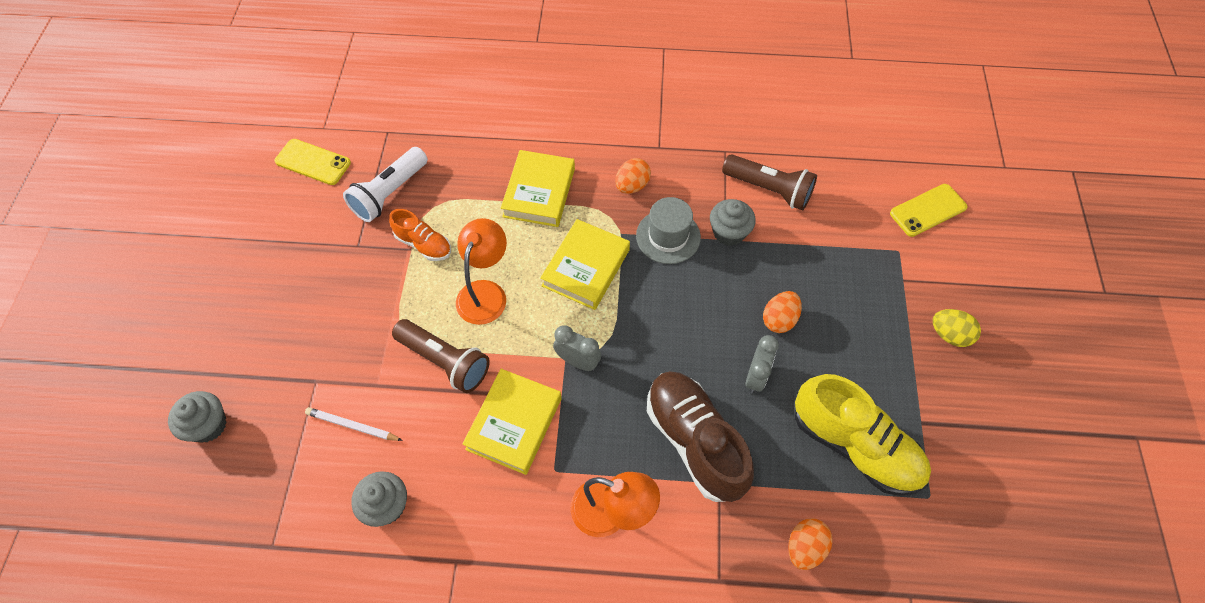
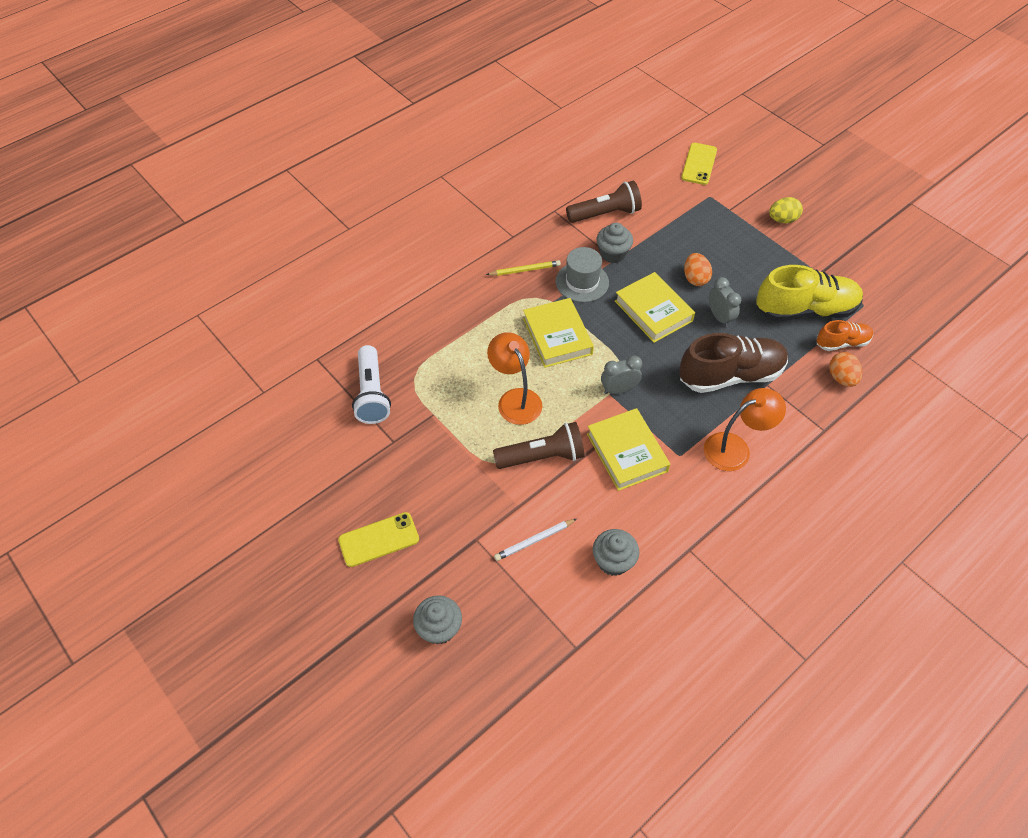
camera: 45 degrees left, 5 degrees down
(313, 162) = (286, 418): yellow phone -> yellow phone (379, 539)
(423, 244) = (438, 404): orange shoe -> orange shoe (842, 343)
(539, 192) = (472, 317): yellow book -> yellow book (653, 311)
(632, 186) = (525, 270): orange egg -> yellow pencil
(695, 441) = (730, 375): brown shoe -> brown shoe turned 150 degrees clockwise

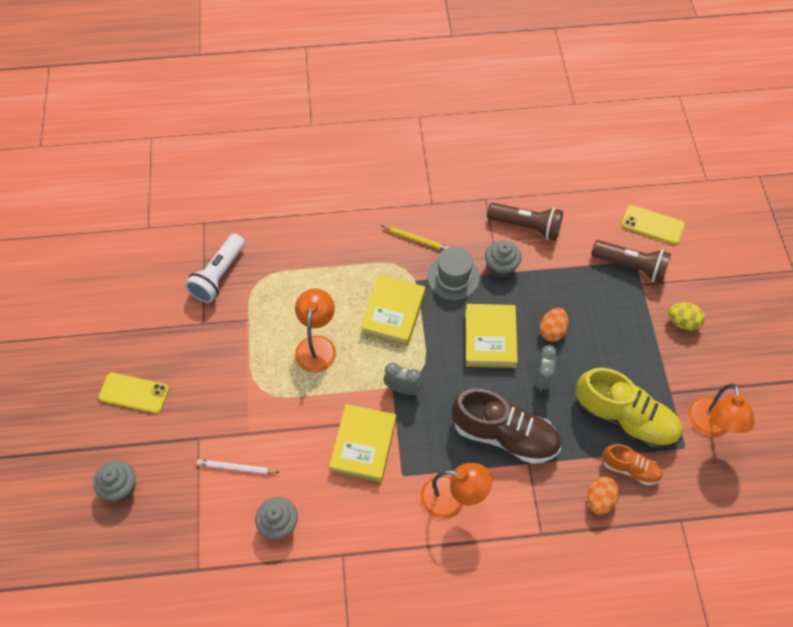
camera: 35 degrees right, 5 degrees up
(542, 456) = (297, 406): brown flashlight -> brown flashlight (630, 266)
(699, 164) = (652, 225): yellow phone -> yellow phone turned 60 degrees clockwise
(867, 279) = (710, 426): none -> orange lamp

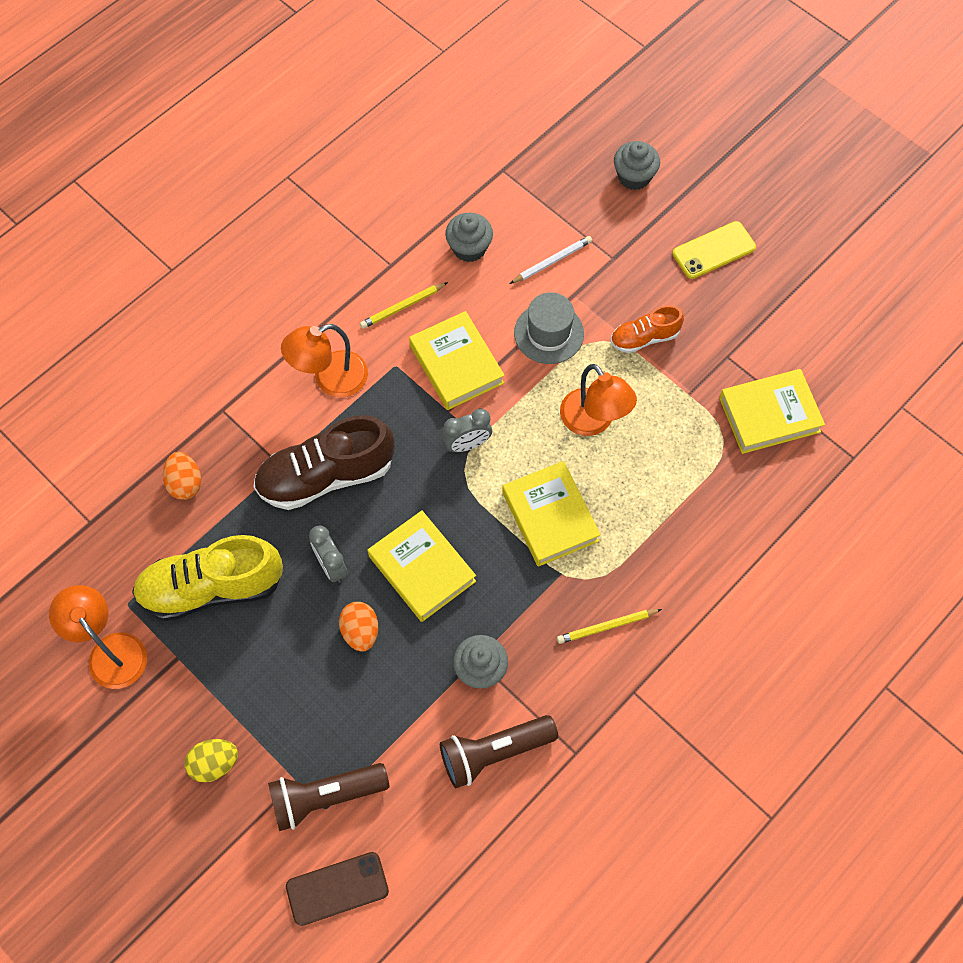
camera: 140 degrees right, 5 degrees up
(218, 275) = (769, 415): white flashlight -> yellow book
(362, 515) = (402, 307): none -> yellow pencil
(453, 277) = (523, 611): grey hat -> grey hat (549, 333)
(630, 469) = (172, 537): orange shoe -> orange shoe (644, 338)
(652, 225) = (337, 888): yellow phone -> brown phone

